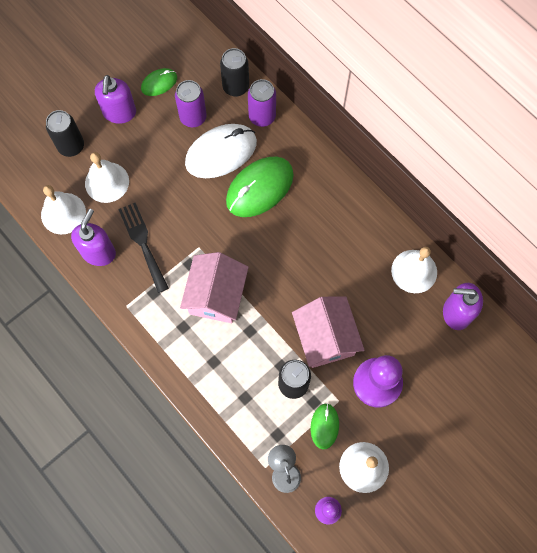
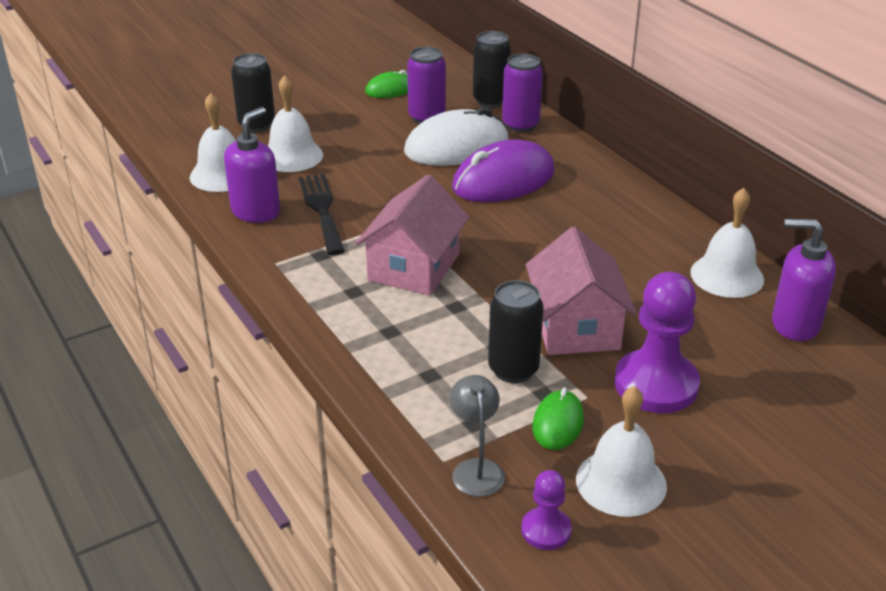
camera: 10 degrees right, 35 degrees down
(119, 113) = (330, 106): purple soap dispenser -> none
(259, 188) = (503, 180): green mouse -> purple mouse

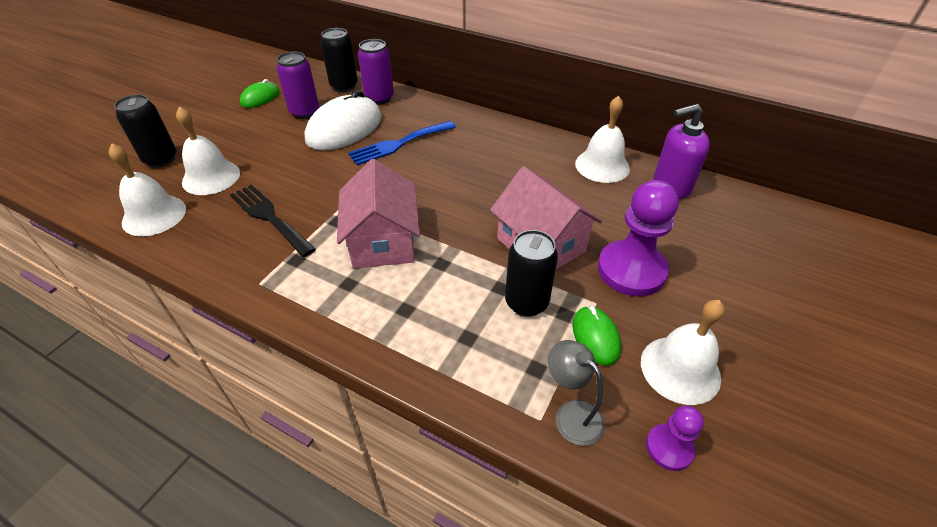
camera: 30 degrees left, 10 degrees up
(256, 211) = (209, 239): purple soap dispenser -> none
(503, 180) = (398, 144): purple mouse -> blue fork

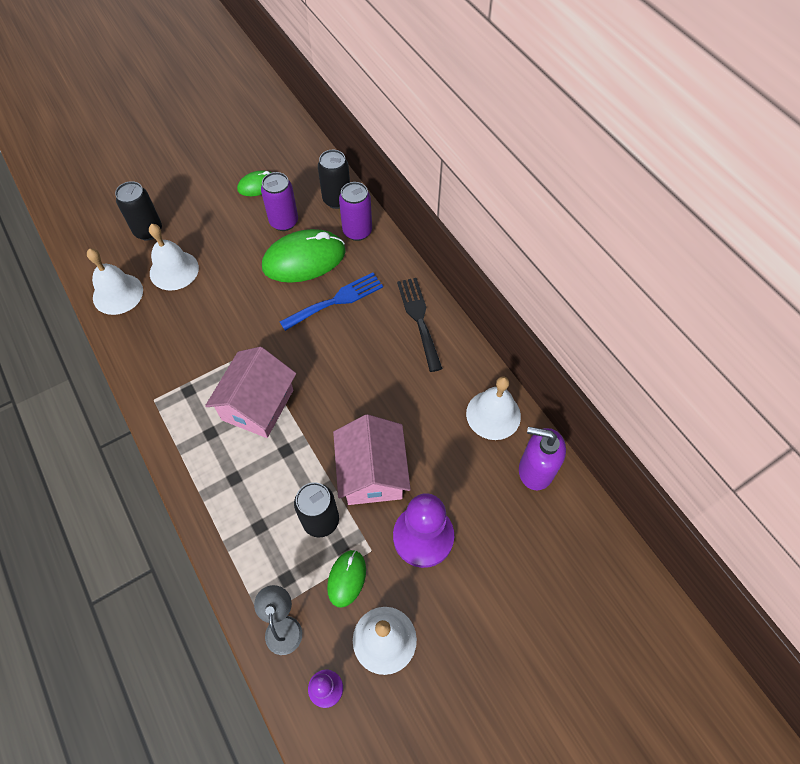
camera: 30 degrees right, 15 degrees up
(269, 217) = (193, 336): black fork -> black fork (419, 319)
(344, 129) = (304, 259): white mouse -> green mouse
(398, 144) = (336, 300): blue fork -> blue fork turned 150 degrees clockwise

